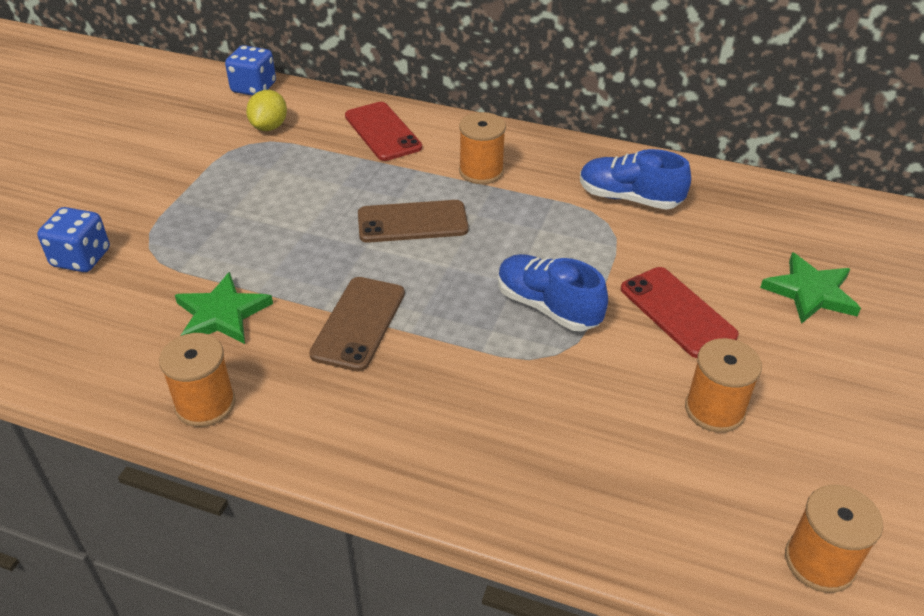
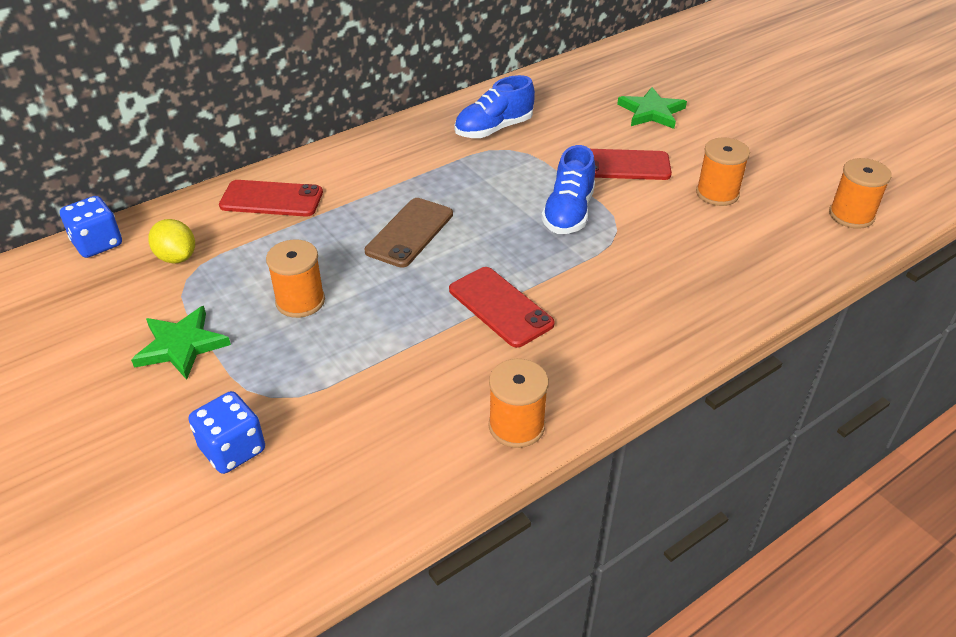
camera: 55 degrees left, 0 degrees up
(222, 314) = (414, 379): green star -> green star (181, 345)
(359, 323) = (500, 307): brown phone -> red phone
(481, 171) = (387, 175): orange spool -> orange spool (300, 301)
(547, 307) = (568, 213): blue shoe -> blue shoe turned 60 degrees counterclockwise

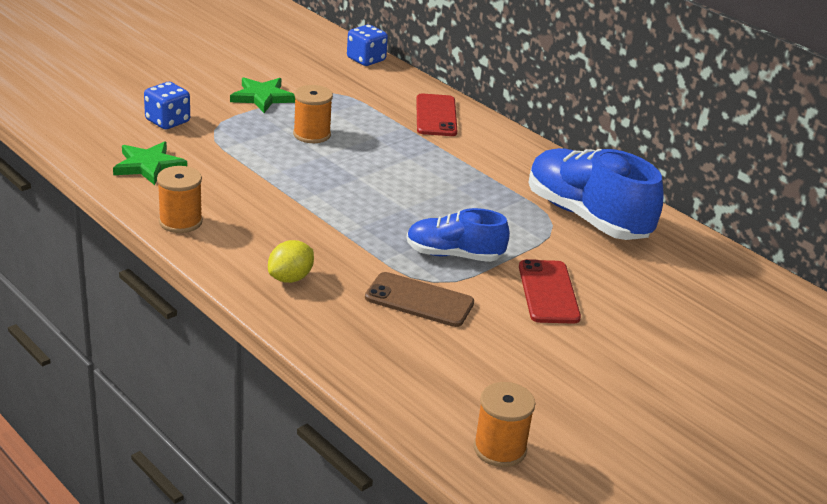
camera: 80 degrees right, 10 degrees down
(176, 257) = (355, 87): yellow lemon -> yellow lemon (290, 278)
(410, 233) = (405, 175): brown phone -> brown phone (419, 300)
(493, 129) = (586, 217): blue shoe -> blue shoe, size x1.65
(500, 307) = (313, 217): red phone -> none
(651, 112) = (670, 320): green star -> green star (148, 166)
(717, 193) = (514, 351): orange spool -> none

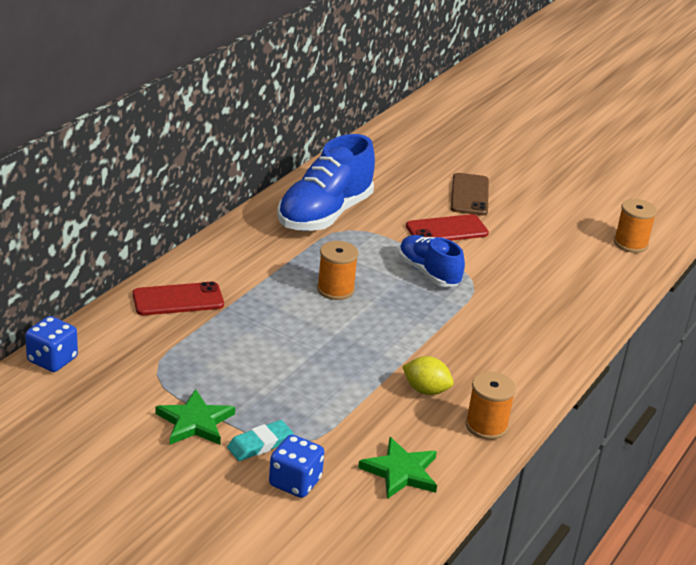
camera: 105 degrees left, 0 degrees up
(221, 116) = (260, 444): none -> turquoise eraser
(290, 278) = (522, 348): yellow lemon -> yellow lemon (426, 390)
(312, 134) = (265, 373): orange spool -> orange spool (335, 289)
(419, 300) = (502, 284): brown phone -> brown phone (470, 195)
(454, 255) = (428, 273): blue shoe -> blue shoe turned 150 degrees clockwise

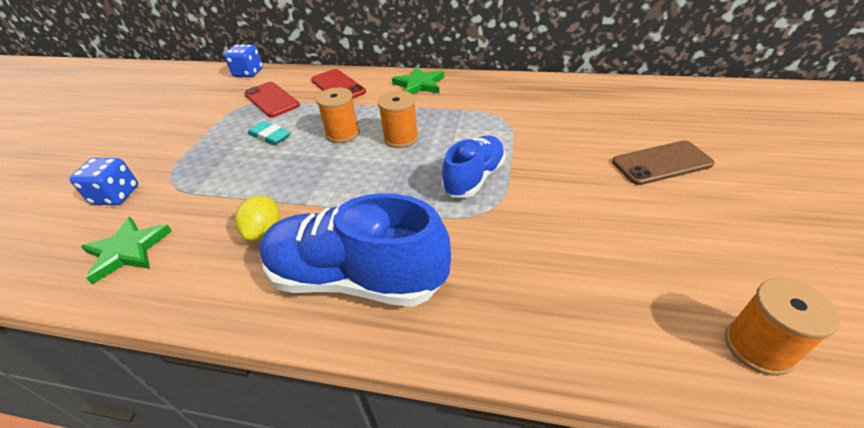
camera: 75 degrees right, 10 degrees up
(195, 422) = (191, 133): green star -> green star (419, 84)
(260, 444) = (166, 166): turquoise eraser -> turquoise eraser (270, 136)
(324, 215) = (512, 102): blue shoe -> blue shoe (356, 278)
(447, 230) = (569, 167): red phone -> red phone (271, 100)
(486, 426) = (211, 294): orange spool -> orange spool (343, 133)

